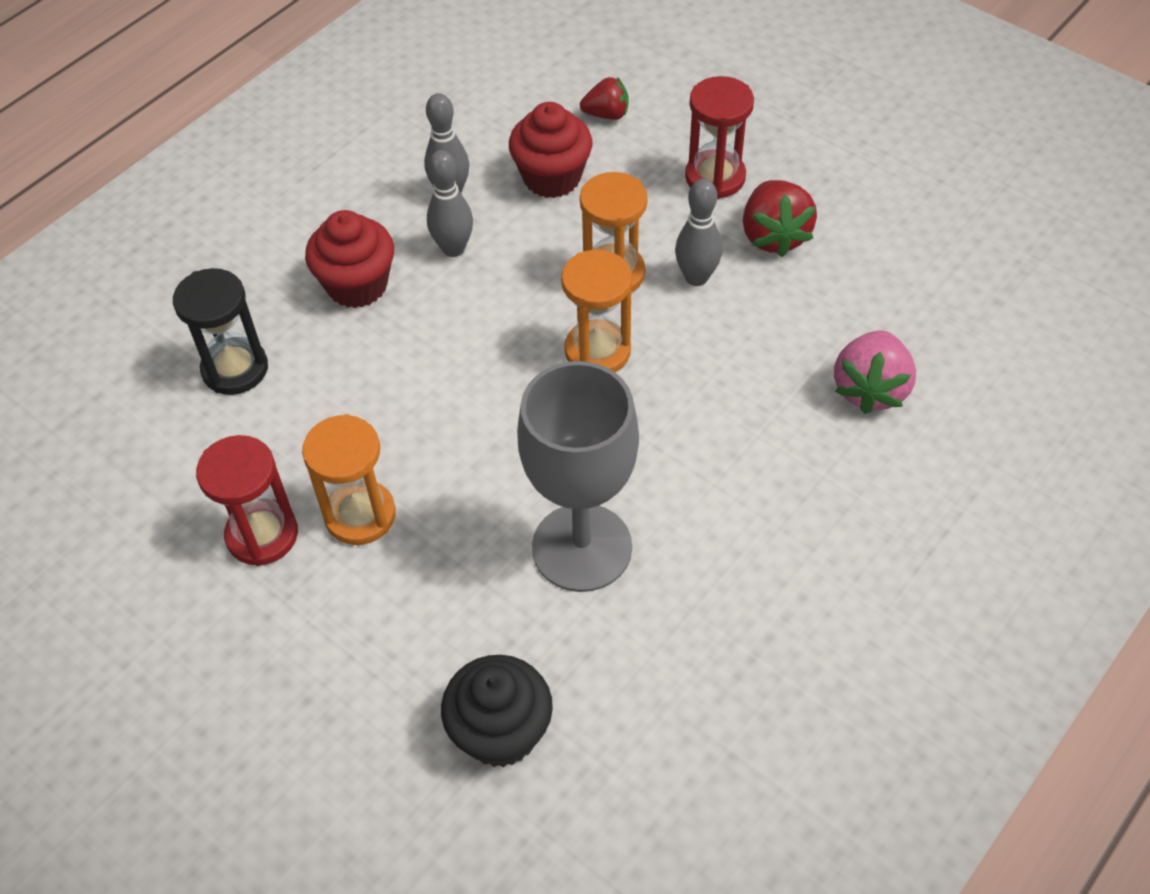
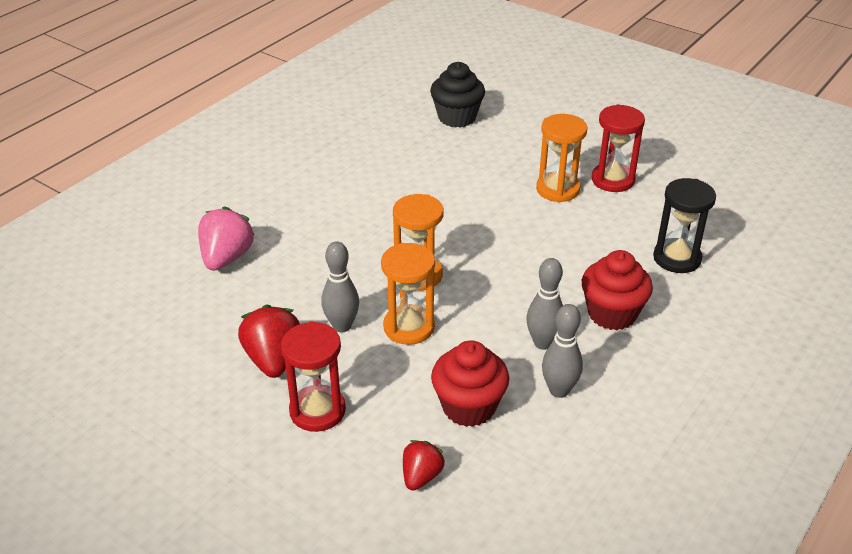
camera: 175 degrees right, 15 degrees down
(582, 547) = (421, 179): grey goblet -> none
(606, 114) = (421, 476): red strawberry -> red strawberry turned 120 degrees clockwise

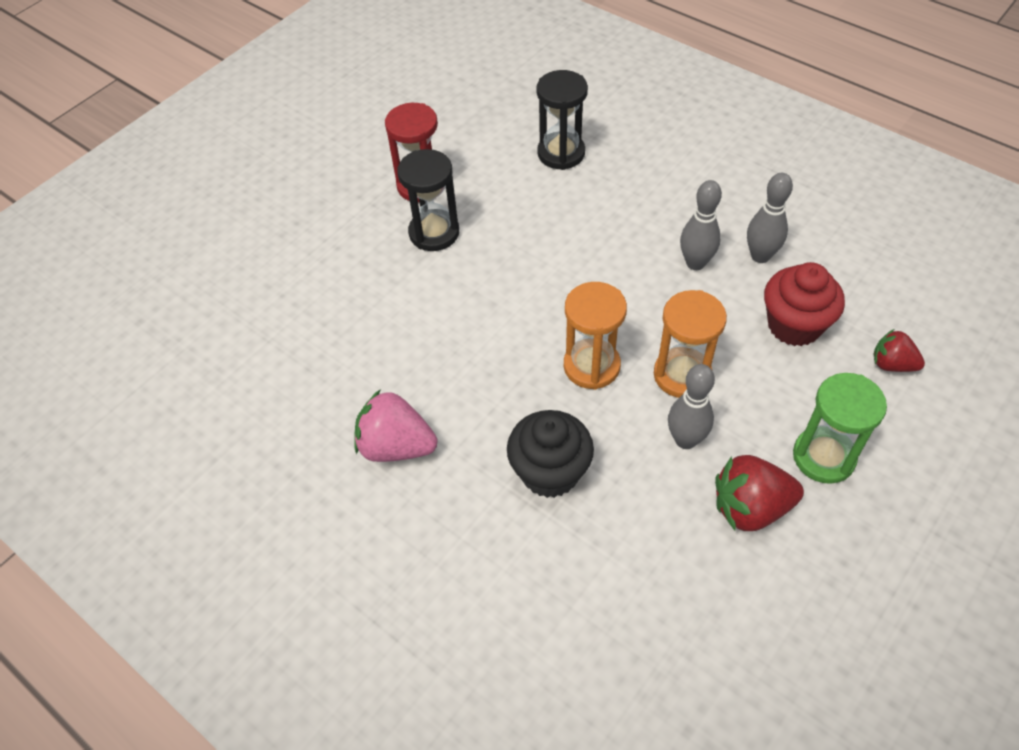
camera: 85 degrees left, 15 degrees up
(226, 258) = (559, 585): pink strawberry -> pink strawberry (396, 446)
(317, 411) = (823, 457): red hourglass -> green hourglass
(457, 117) = (256, 322): black cupcake -> black cupcake (550, 472)
(557, 189) = (434, 233): orange hourglass -> black hourglass
(612, 314) = (648, 208): red cupcake -> none

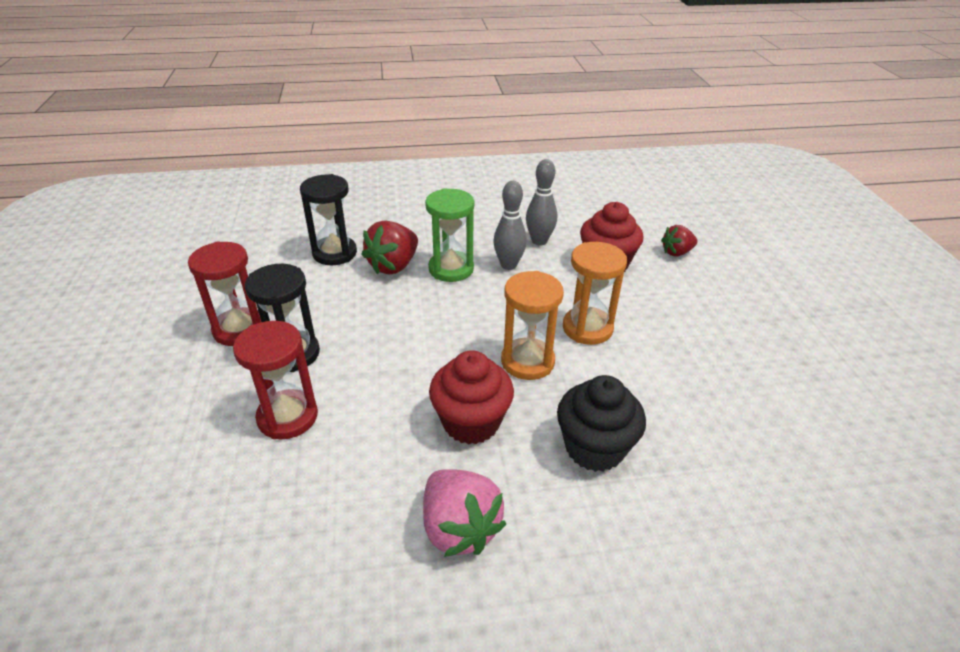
camera: 50 degrees left, 15 degrees down
(381, 283) = (287, 417): none -> red hourglass
(396, 446) = (459, 528): pink strawberry -> pink strawberry turned 90 degrees counterclockwise
(489, 381) = (471, 422): none -> red cupcake
(685, 440) = (641, 362): grey bowling pin -> none
(750, 508) = (726, 372): red strawberry -> red strawberry (393, 266)
(823, 457) = (716, 317): green hourglass -> green hourglass (451, 269)

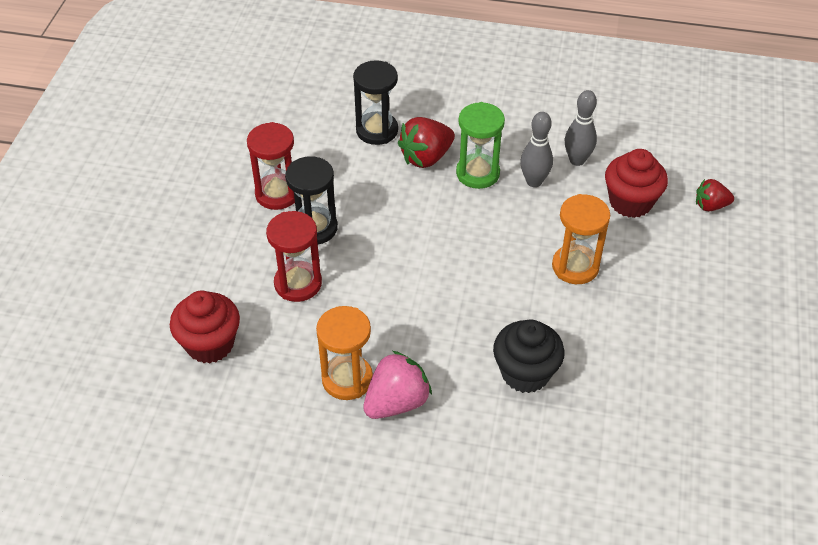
camera: 20 degrees right, 10 degrees up
(459, 528) = (396, 402): pink strawberry -> pink strawberry turned 120 degrees counterclockwise
(471, 422) = (437, 326): red cupcake -> red cupcake (210, 344)
(527, 361) = (506, 285): orange hourglass -> orange hourglass (347, 379)

